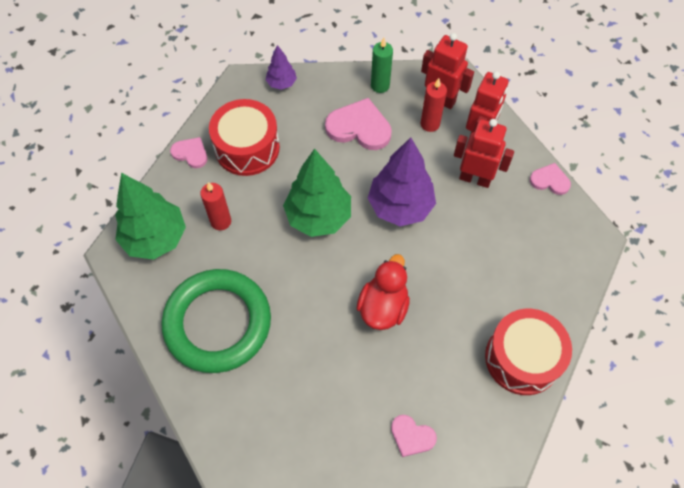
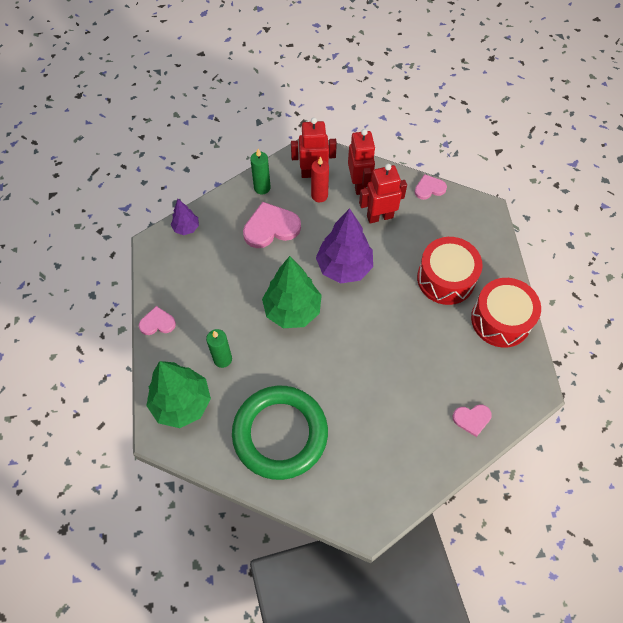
camera: 35 degrees left, 0 degrees up
(221, 221) = (222, 359): red candle -> green candle
(247, 148) = (198, 292): red drum -> red drum (446, 278)
(383, 307) = (386, 345): red duck -> none

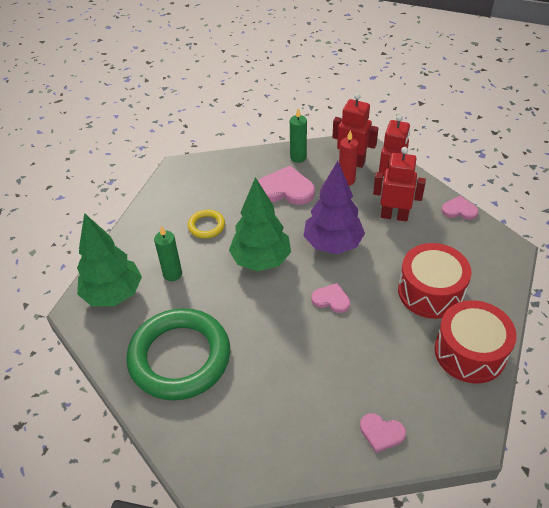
camera: 30 degrees right, 15 degrees down
(157, 323) = (139, 224): pink heart -> pink heart (331, 299)
(186, 228) = (213, 165): purple tree -> none
(222, 297) = (206, 226): none -> yellow ring

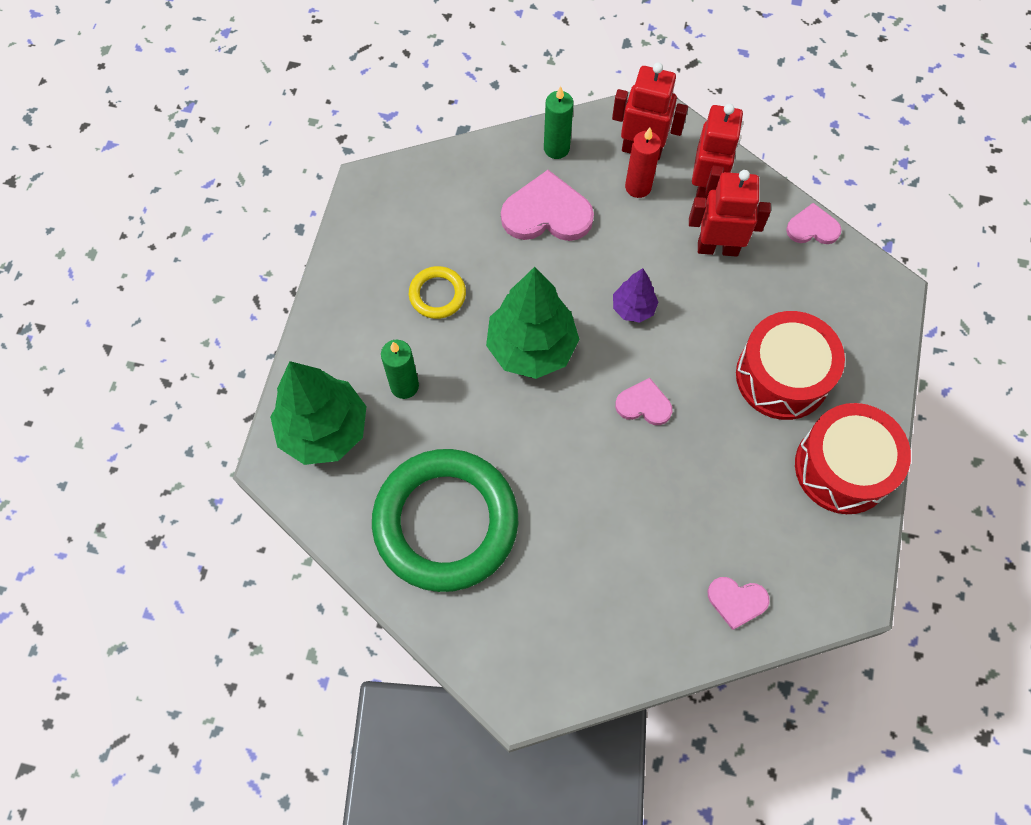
camera: 10 degrees left, 20 degrees up
(333, 244) = (633, 308): purple tree -> purple tree, size x0.51

